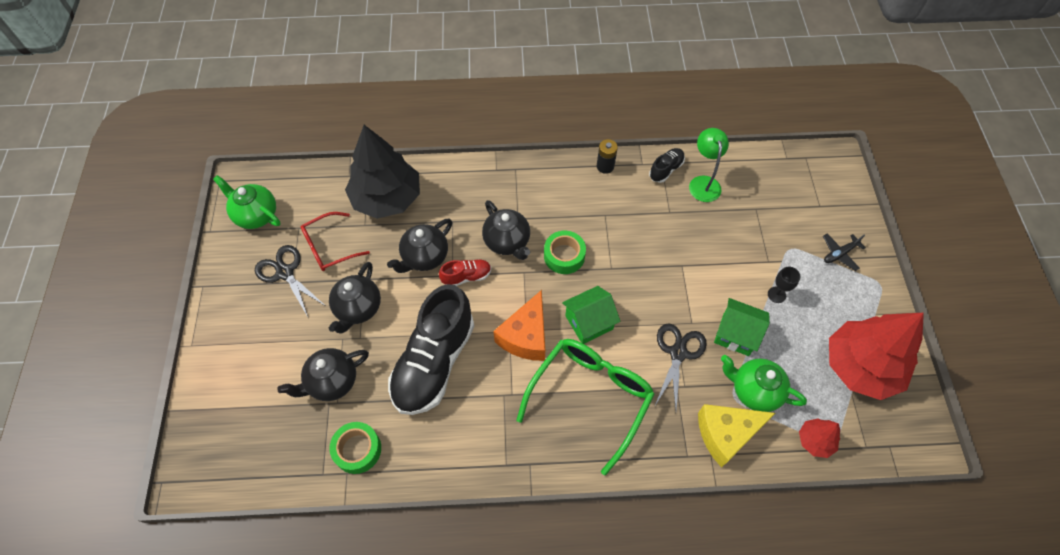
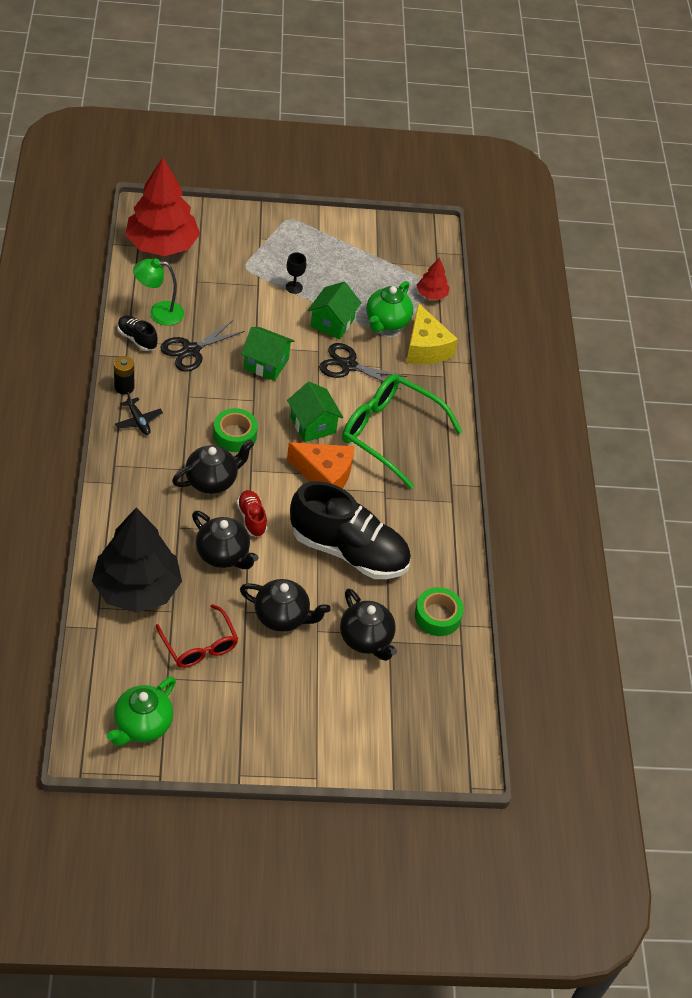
camera: 95 degrees left, 10 degrees down
(285, 273) = (229, 689): black scissors -> black scissors (191, 350)
(661, 276) = (266, 364): none -> green house
(839, 254) = (255, 236): black plane -> black plane (138, 421)
(861, 366) = (367, 251): red tree -> red tree (162, 245)

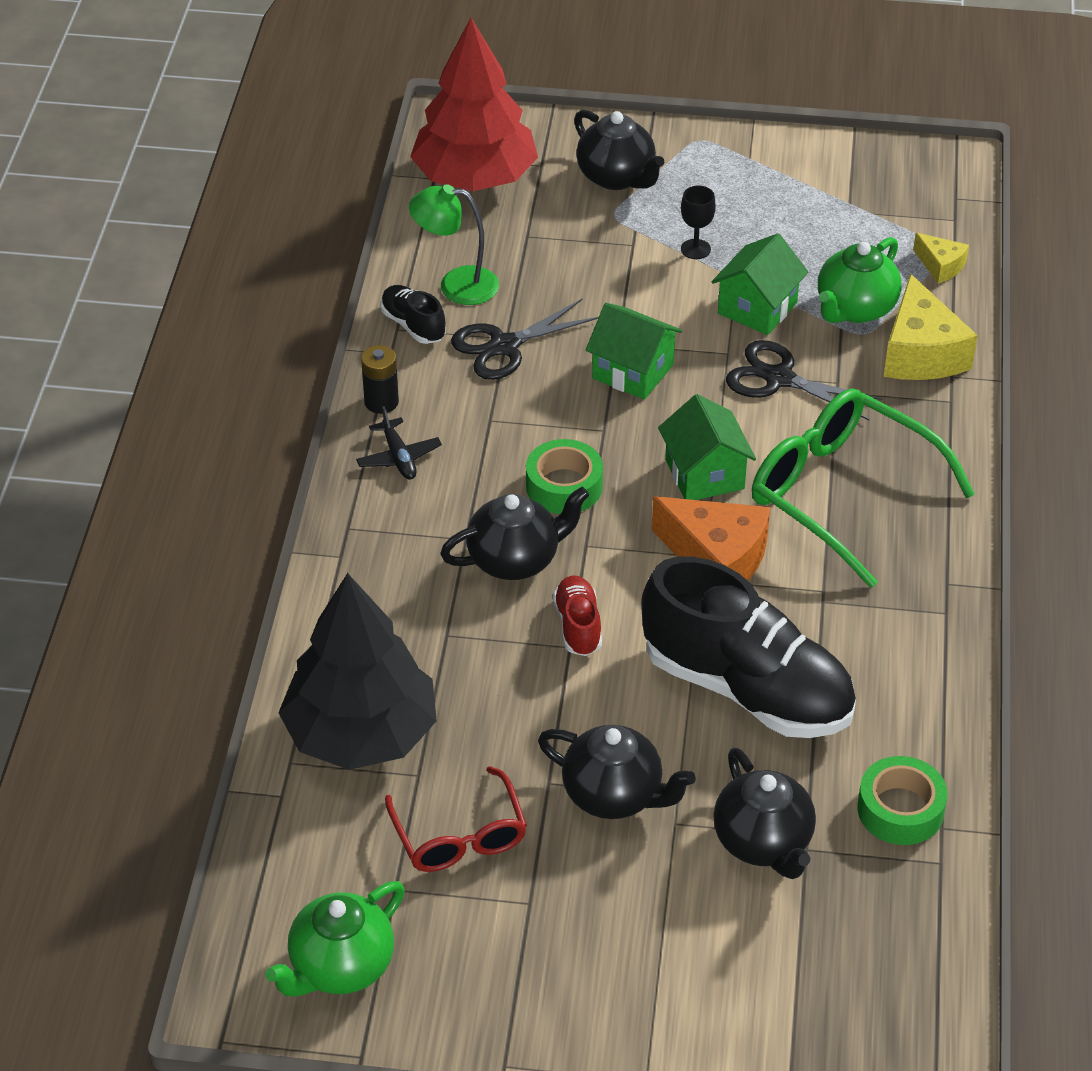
camera: 15 degrees right, 5 degrees down
(223, 555) = (520, 684): black teapot -> black teapot (617, 177)
(431, 294) = (940, 266): red tree -> yellow cheese

